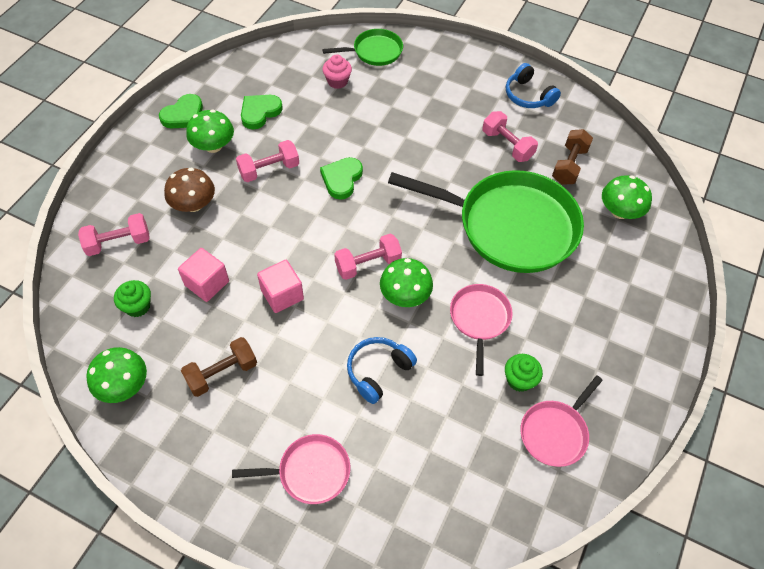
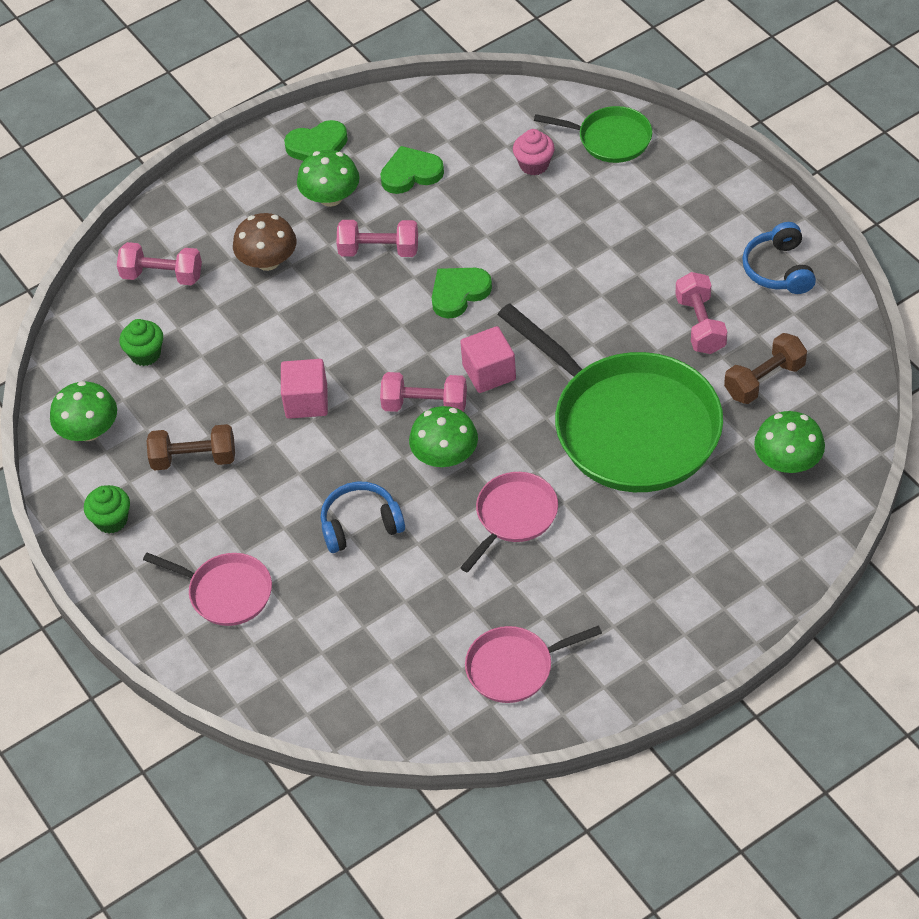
camera: 35 degrees right, 5 degrees down
(207, 283) = (232, 357): pink cube -> pink cube (489, 372)
(519, 380) = (513, 598): green cupcake -> green cupcake (111, 520)

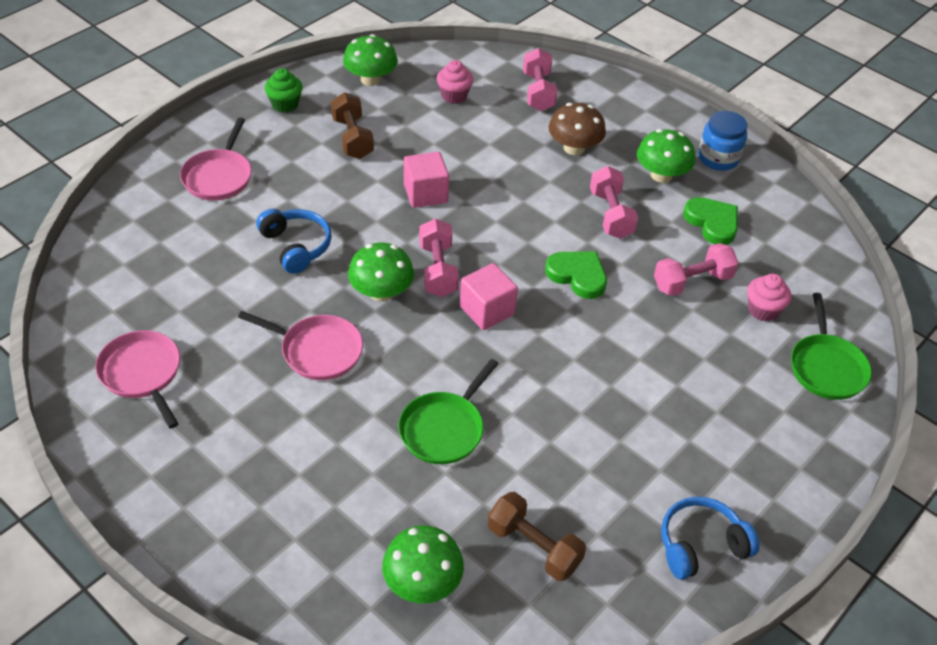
camera: 70 degrees right, 5 degrees down
(145, 354) = (454, 96): green cupcake -> pink cupcake
(317, 146) = (718, 158): green heart -> blue jar
(629, 426) = (444, 429): green pan -> green pan, size x0.48
(700, 325) = (596, 476): pink dumbbell -> pink dumbbell (692, 282)

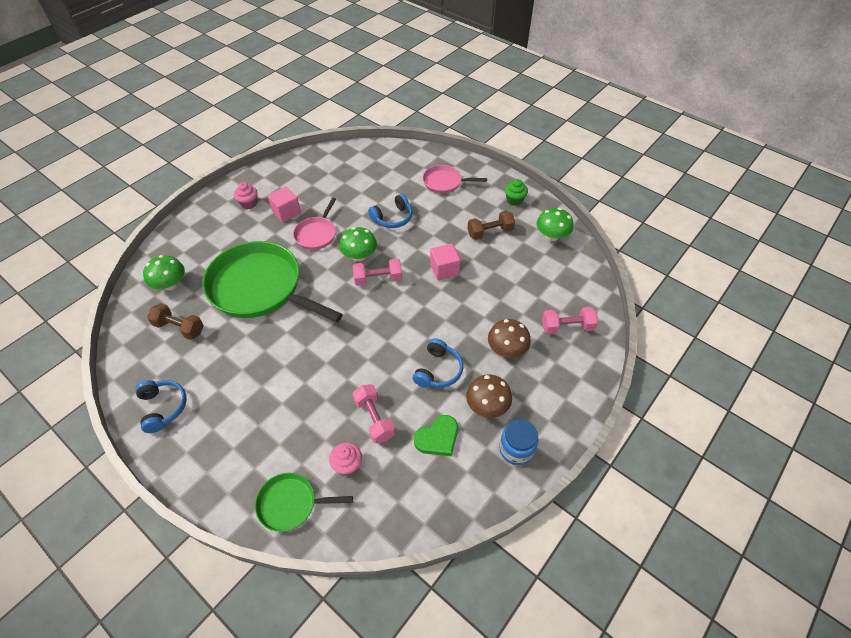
camera: 90 degrees right, 5 degrees up
(142, 374) = (305, 177): pink pan -> none
(444, 429) = (260, 288): green pan -> green pan, size x2.07
(454, 96) = (547, 279): pink cupcake -> pink cupcake (249, 203)
(487, 310) = (346, 303): pink cube -> pink cube (286, 212)
(533, 547) = (179, 328): brown dumbbell -> brown dumbbell turned 75 degrees clockwise
(577, 276) = (377, 350): green heart -> none
(610, 214) = (438, 370): pink dumbbell -> blue headphones
(661, 175) = (487, 405): green mushroom -> brown mushroom

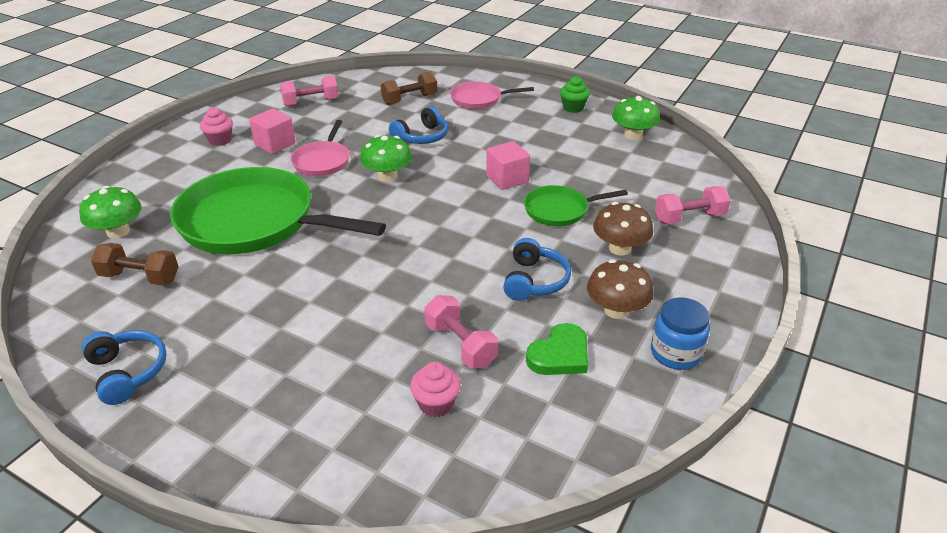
camera: 10 degrees left, 15 degrees down
(291, 504) = (360, 465): green pan -> green pan (559, 210)
(378, 279) = (420, 197): pink dumbbell -> pink dumbbell (311, 102)
(490, 232) = (553, 139): brown dumbbell -> brown dumbbell (409, 99)

